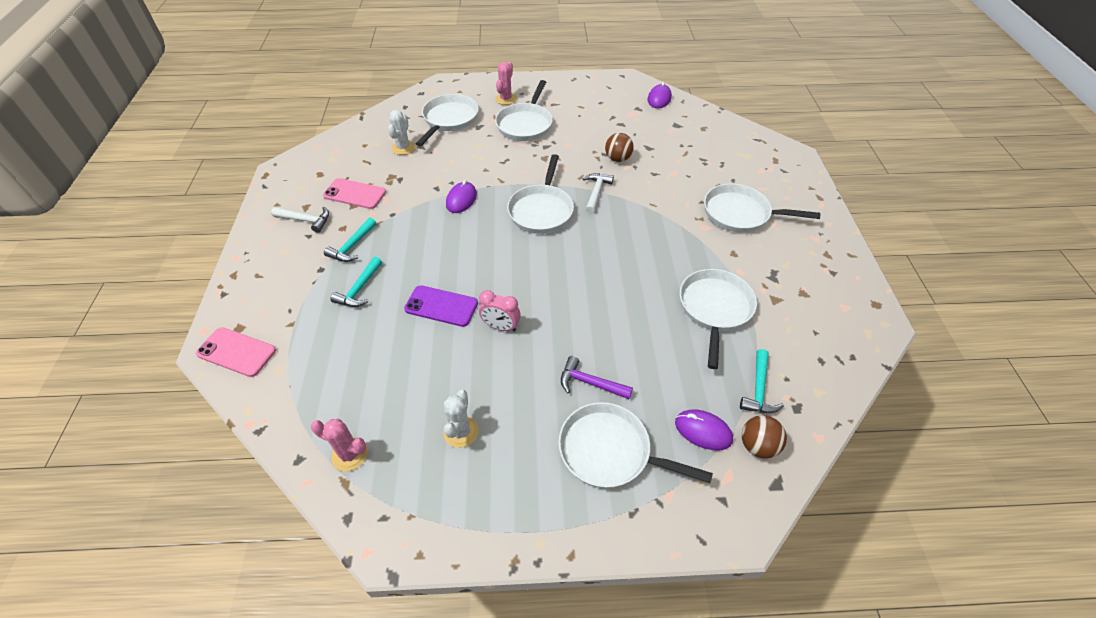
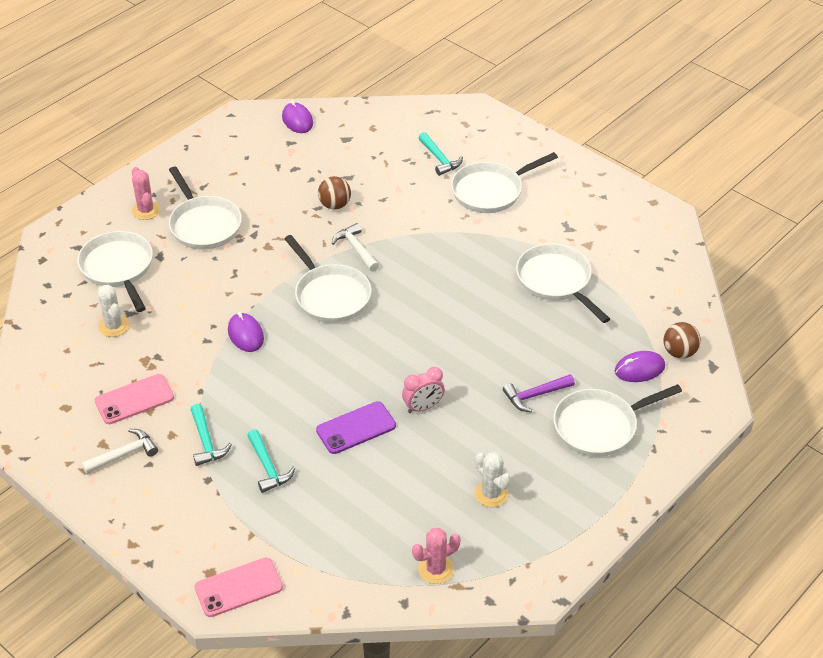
camera: 45 degrees left, 5 degrees down
(758, 389) = (643, 316): turquoise hammer -> turquoise hammer (439, 159)

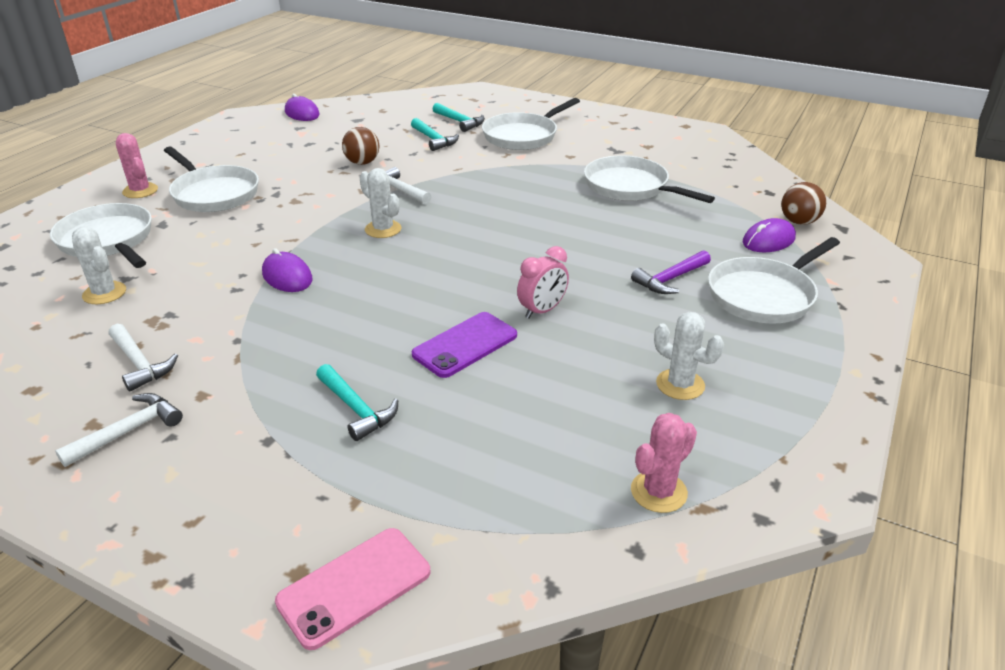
camera: 15 degrees left, 10 degrees down
(134, 399) = (140, 364): pink phone -> white hammer
(206, 442) = (256, 395): turquoise hammer -> turquoise hammer (434, 140)
(330, 295) = (383, 229): white pan -> white cactus

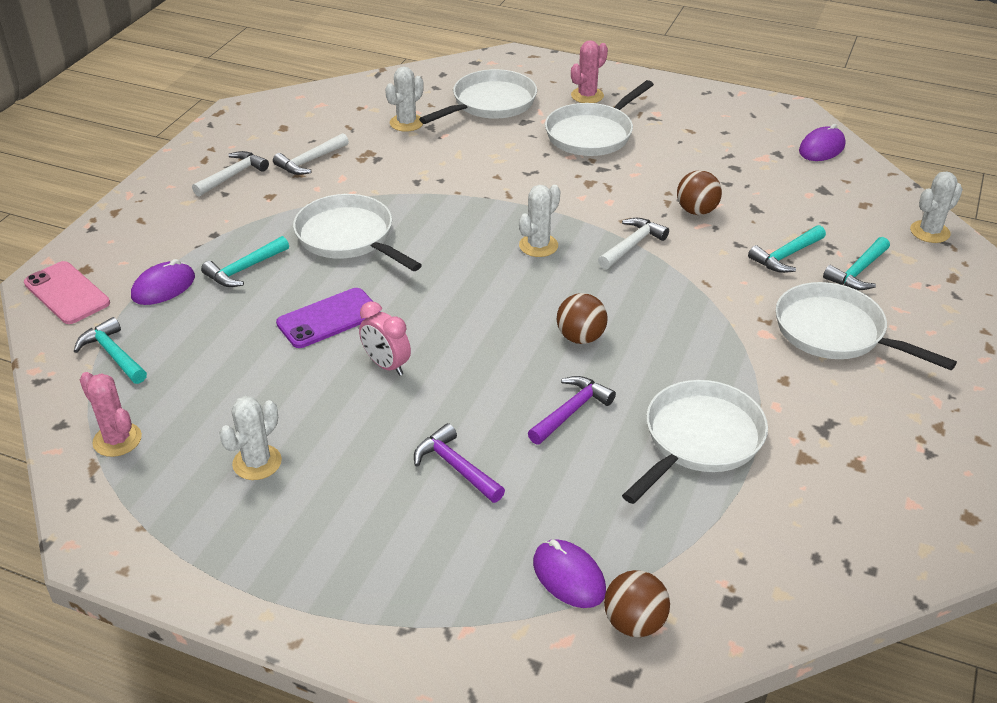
camera: 85 degrees right, 5 degrees up
(129, 431) = (233, 175): white hammer -> white hammer turned 90 degrees counterclockwise
(287, 276) = (439, 203): purple mouse -> purple mouse (163, 287)
(423, 98) = (929, 232): none -> white cactus
(465, 345) = (328, 318): purple phone -> purple phone turned 75 degrees counterclockwise
(503, 514) = (113, 354): none -> turquoise hammer
(515, 219) = (580, 337): none -> brown ball
(603, 229) = (571, 411): none -> purple hammer
(764, 295) = (425, 552): white pan -> white pan (349, 237)

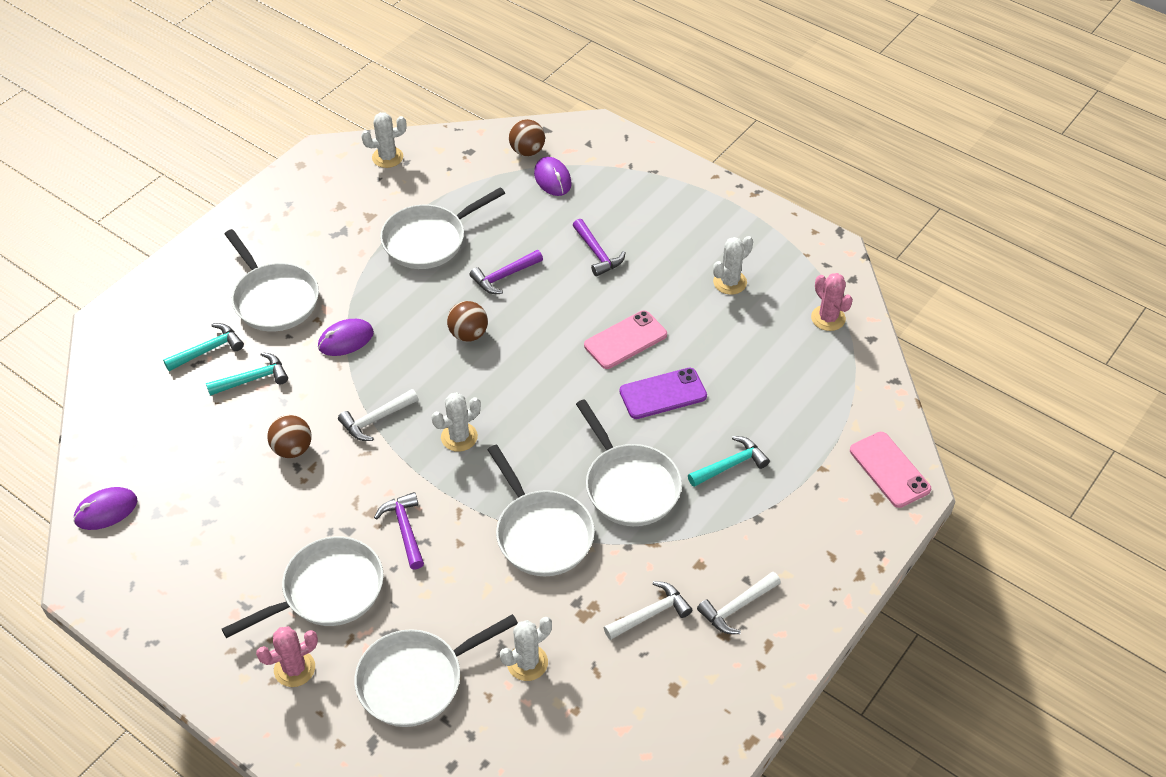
camera: 165 degrees left, 10 degrees up
(113, 354) = (840, 394): turquoise hammer -> none
(163, 287) = (803, 459): purple mouse -> purple mouse (346, 340)
(386, 365) = (625, 340): pink clock -> pink phone
(424, 193) = (541, 533): none -> white pan
(551, 177) = (405, 529): none -> purple hammer
(929, 232) = (109, 379): white cactus -> white cactus (387, 157)

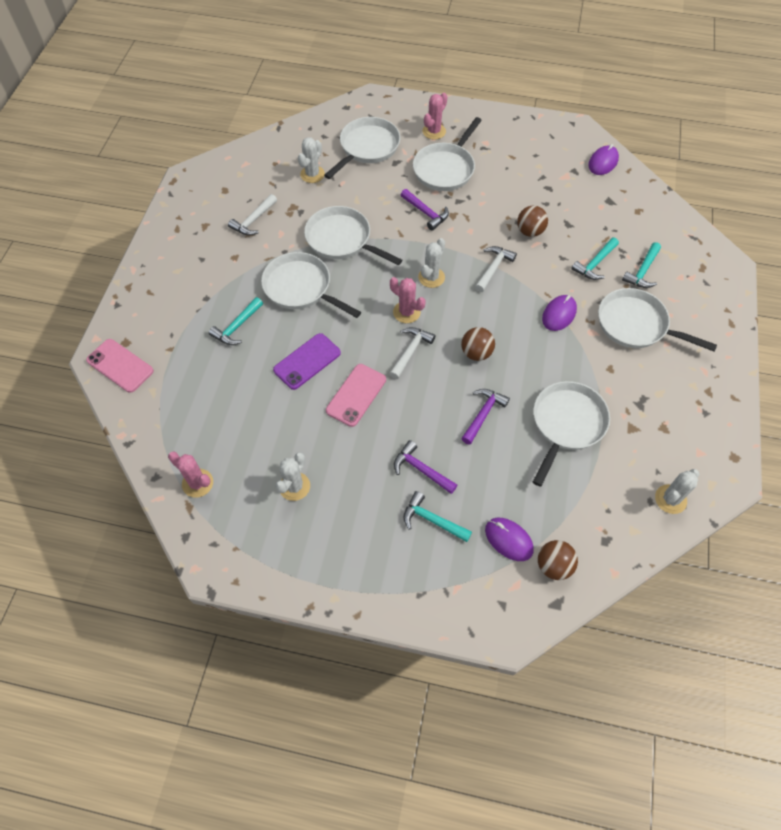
camera: 155 degrees right, 10 degrees up
(516, 406) = (406, 312): none -> pink cactus
(612, 214) = (432, 520): none -> turquoise hammer
(736, 607) = (202, 241): white hammer -> white hammer (410, 351)

